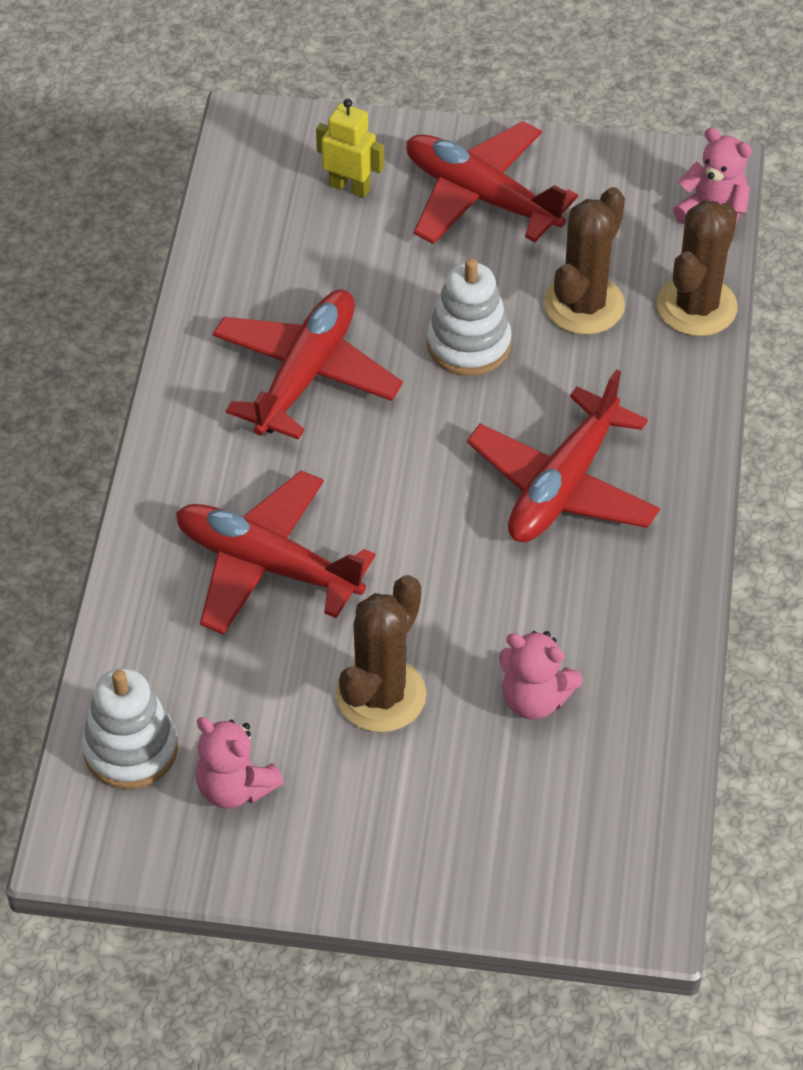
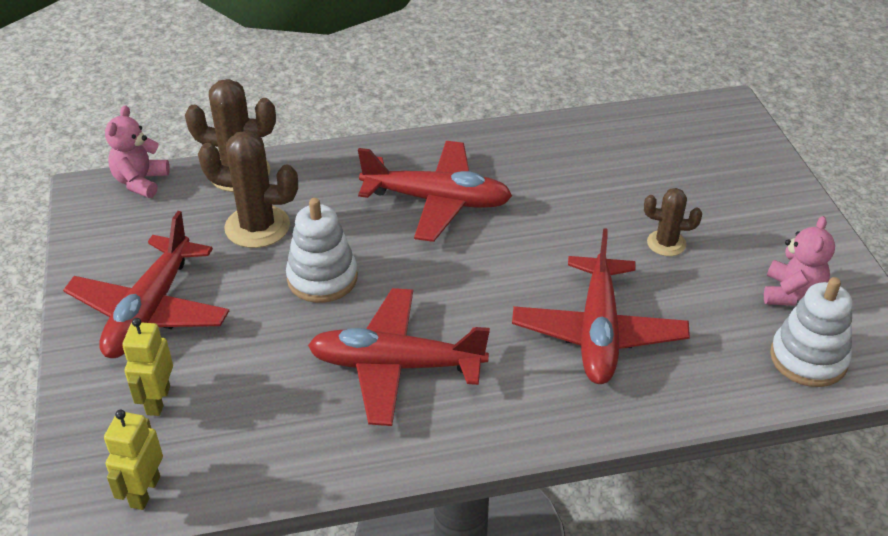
camera: 110 degrees left, 10 degrees down
(243, 165) = (144, 491): none -> yellow robot
(381, 695) = (666, 243): brown cactus -> brown cactus, size x0.59
(534, 699) = (618, 176): pink teddy bear -> none

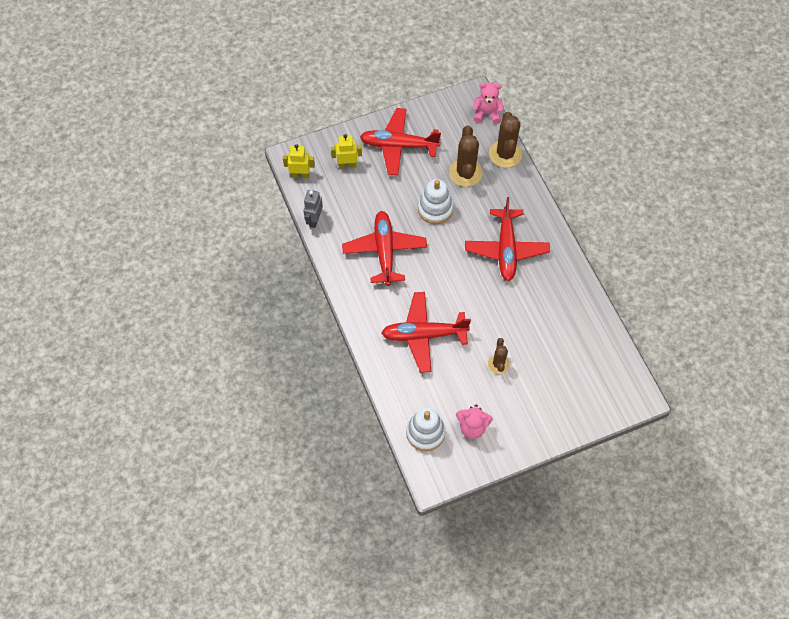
camera: 80 degrees right, 20 degrees up
(278, 479) = (314, 220): none -> grey robot

